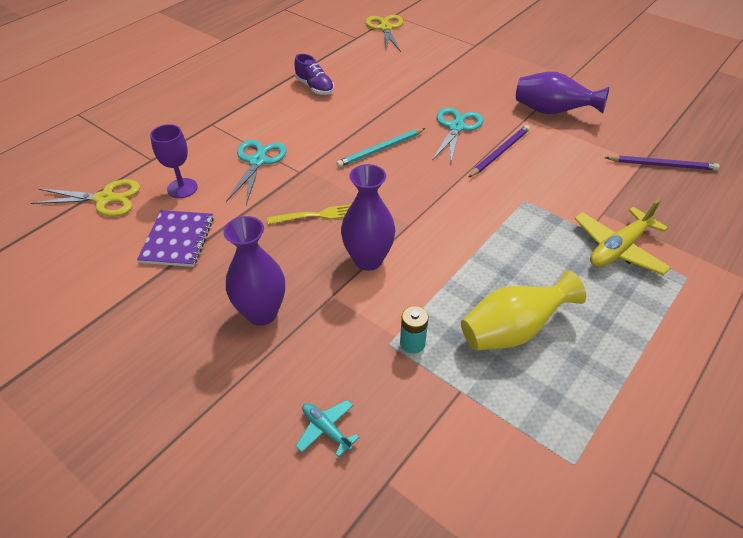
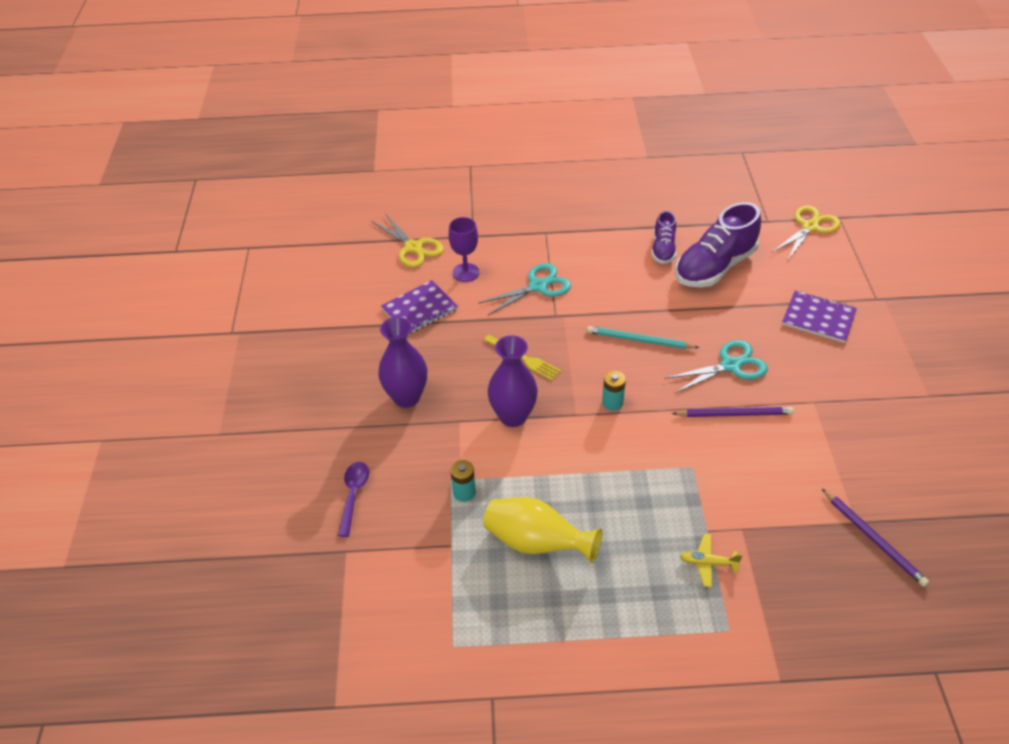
camera: 50 degrees right, 0 degrees up
(326, 429) = (353, 495): turquoise plane -> purple spoon
(363, 79) = (714, 267): none -> purple shoe
(421, 199) = (612, 403): none -> turquoise battery
(462, 72) = (818, 318): none -> purple notebook
(552, 111) = (846, 414): purple vase -> none
(618, 248) = (708, 563): yellow plane -> yellow plane, size x0.54

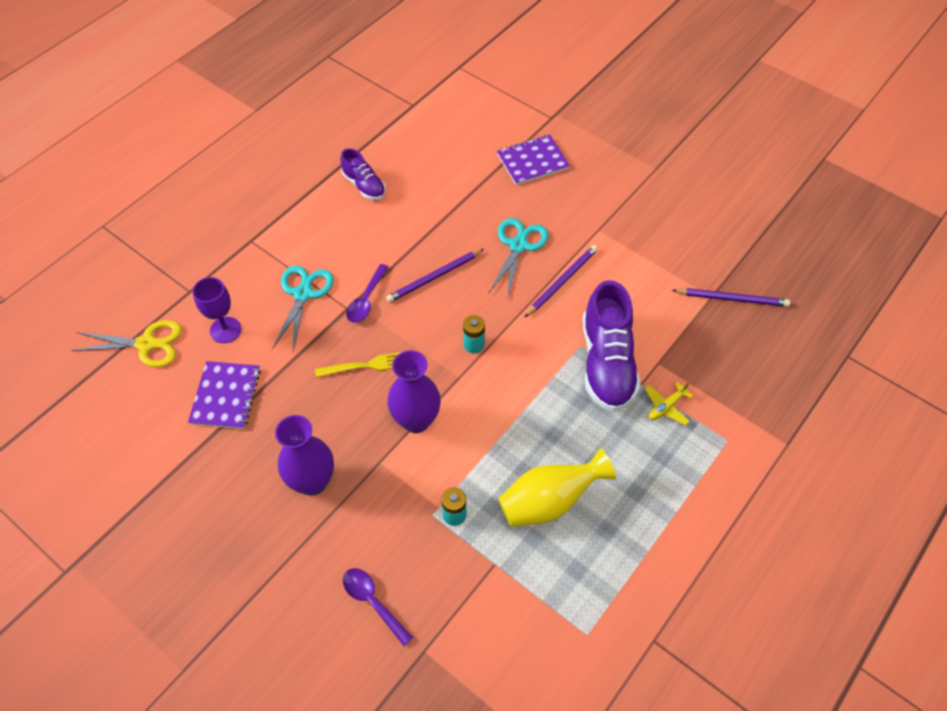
camera: 50 degrees left, 10 degrees up
(574, 320) = (366, 300): none -> purple spoon
(639, 340) = (434, 277): turquoise pencil -> purple pencil
(714, 267) = (419, 172): purple shoe -> purple shoe (606, 363)
(810, 227) = (448, 89): yellow scissors -> none

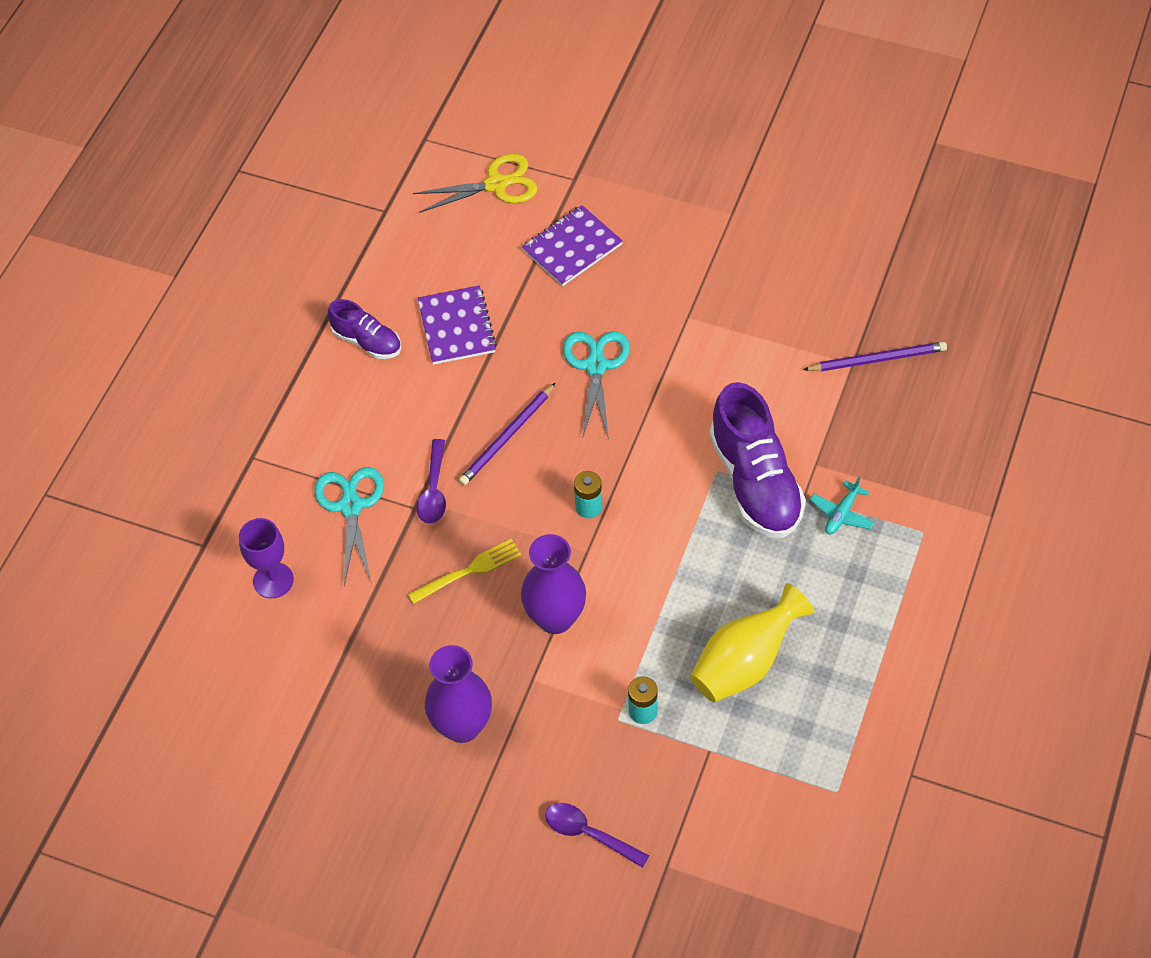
camera: 15 degrees left, 0 degrees up
(146, 344) = (181, 627): yellow scissors -> yellow scissors (496, 184)
(226, 396) = (312, 660): purple notebook -> purple notebook (457, 327)
(562, 281) = (666, 397): purple pencil -> none
(666, 407) = (841, 513): yellow plane -> turquoise plane

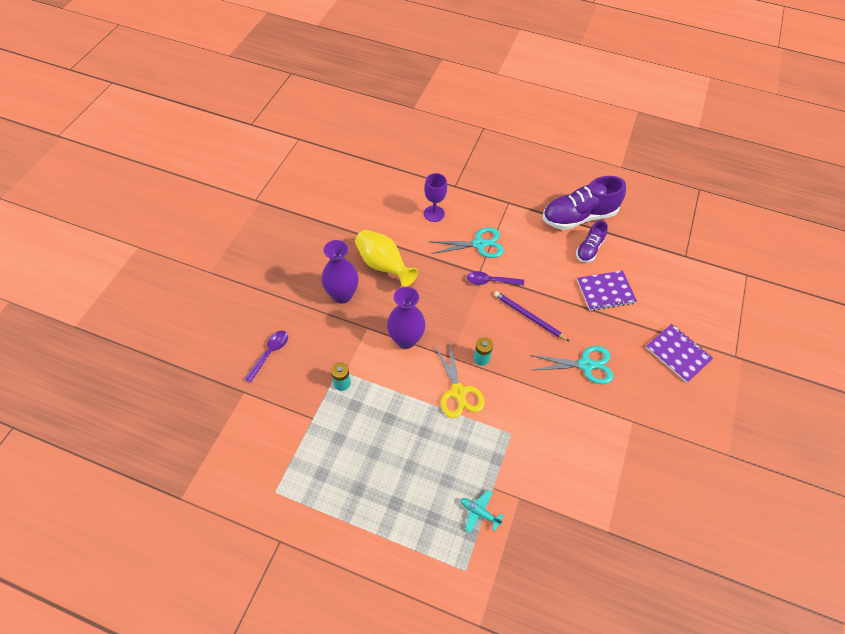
camera: 85 degrees right, 0 degrees up
(468, 571) = (438, 298): yellow fork -> none
(496, 184) = (719, 312): yellow scissors -> yellow scissors (458, 392)
(745, 662) = (369, 442): yellow vase -> yellow vase (383, 265)
(755, 482) = (503, 457): purple shoe -> purple shoe (579, 217)
(877, 359) = (613, 551): purple pencil -> none

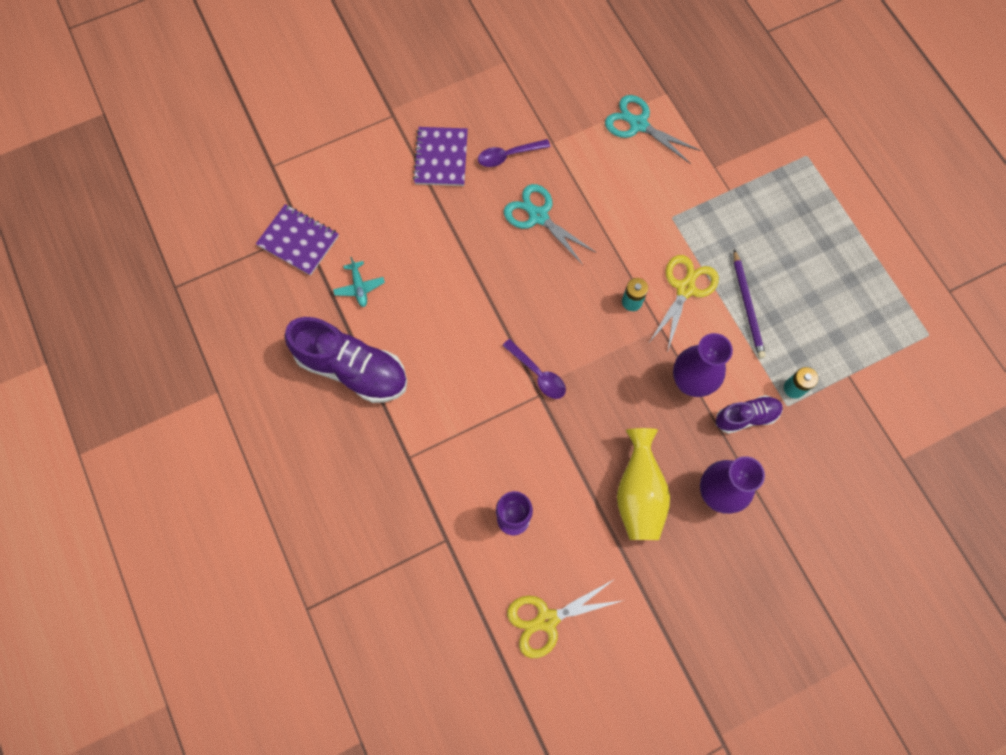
camera: 135 degrees left, 15 degrees up
(270, 353) = (848, 483): purple spoon -> purple spoon (508, 155)
(378, 189) = (547, 619): none -> yellow scissors
(479, 244) = (503, 430): turquoise scissors -> turquoise scissors (638, 124)
(479, 512) = (759, 182): turquoise plane -> turquoise plane (359, 287)
(529, 317) = (540, 303): purple pencil -> purple pencil (747, 306)
(589, 249) = (390, 322): purple shoe -> purple shoe (746, 417)
(605, 292) = (432, 264): purple notebook -> purple notebook (298, 240)

